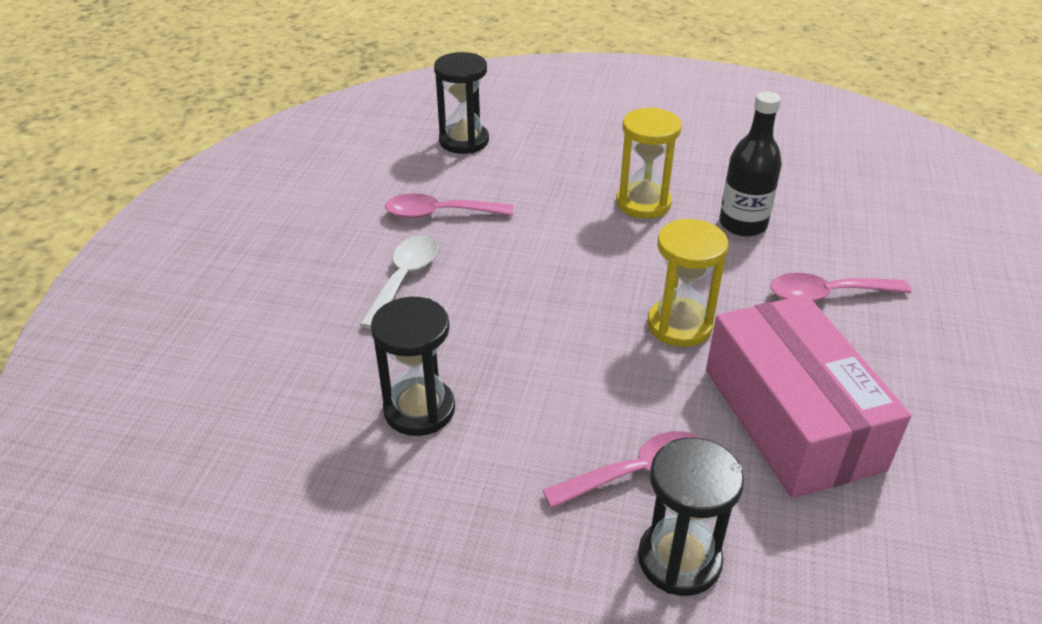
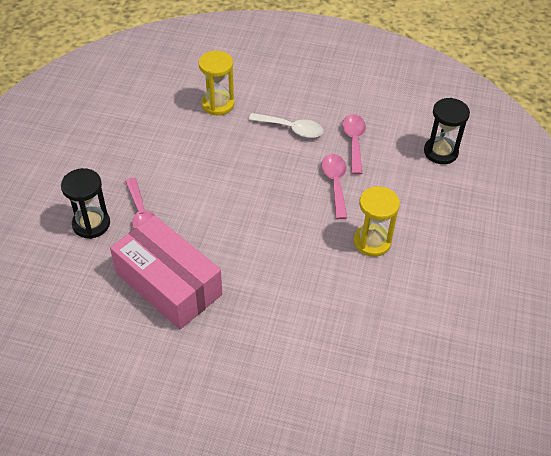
camera: 90 degrees right, 10 degrees up
(419, 409) = (193, 138): black hourglass -> none
(679, 325) = (246, 245): yellow hourglass -> yellow hourglass (218, 104)
(743, 224) = (349, 294): black bottle -> none
(791, 418) = (168, 283): pink box -> pink box turned 60 degrees clockwise
(827, 294) = (272, 326): pink spoon -> pink spoon (335, 183)

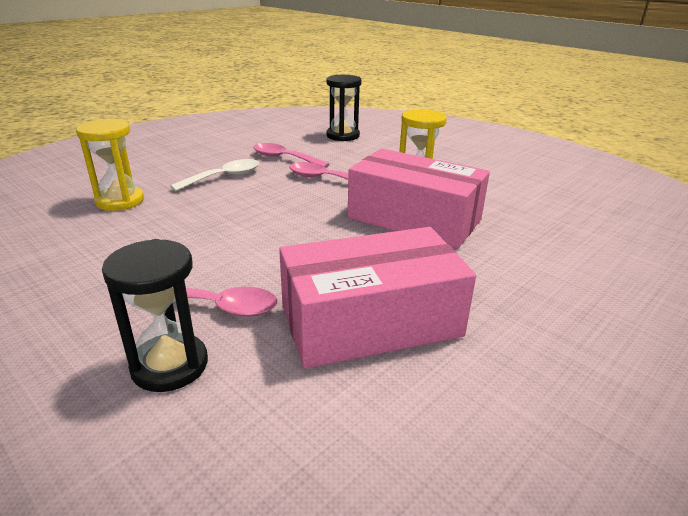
camera: 60 degrees left, 20 degrees down
(307, 261) = (414, 219): none -> pink box

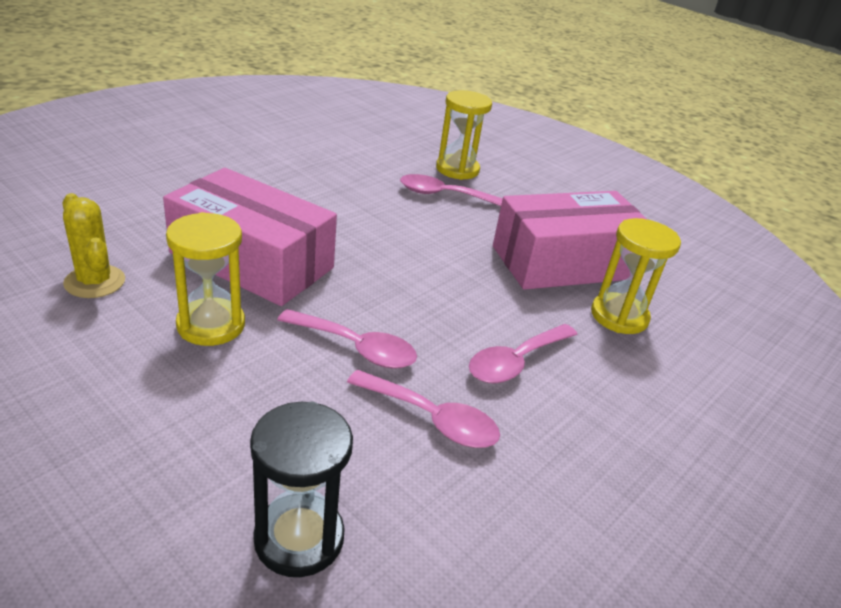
camera: 175 degrees right, 5 degrees up
(170, 365) = (457, 169): black hourglass -> yellow hourglass
(224, 177) = (516, 361): white spoon -> pink spoon
(370, 321) = (332, 176): pink box -> pink box (564, 262)
(509, 200) = (95, 282): none -> yellow cactus

